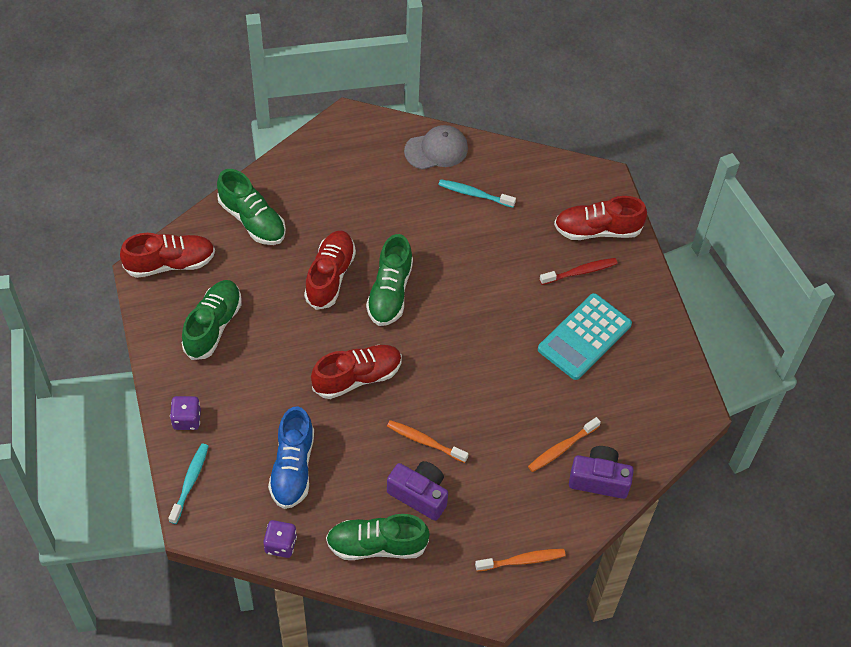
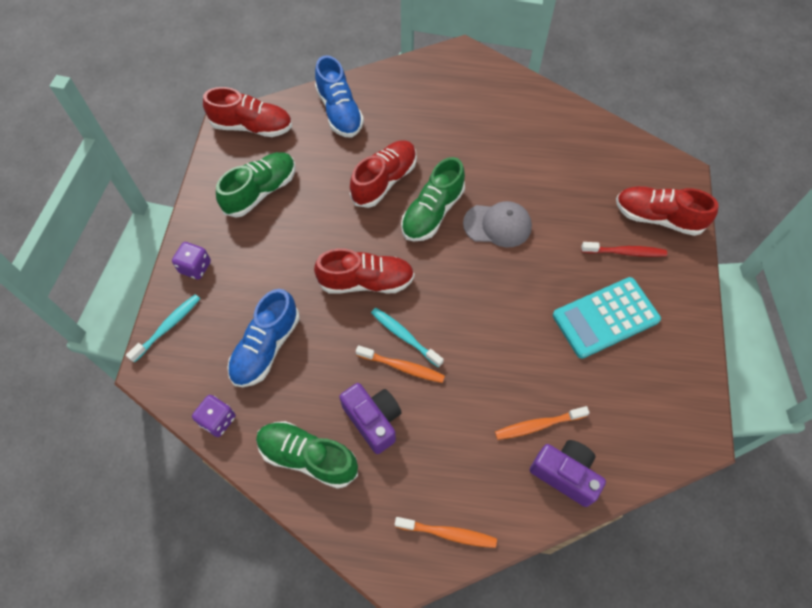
camera: 25 degrees right, 5 degrees up
(252, 220) = (339, 112): green shoe -> blue shoe
(425, 441) = (402, 367): orange toothbrush -> orange toothbrush turned 150 degrees clockwise
(436, 150) = (530, 100): grey cap -> grey cap (497, 225)
(474, 194) = (549, 149): turquoise toothbrush -> turquoise toothbrush (404, 336)

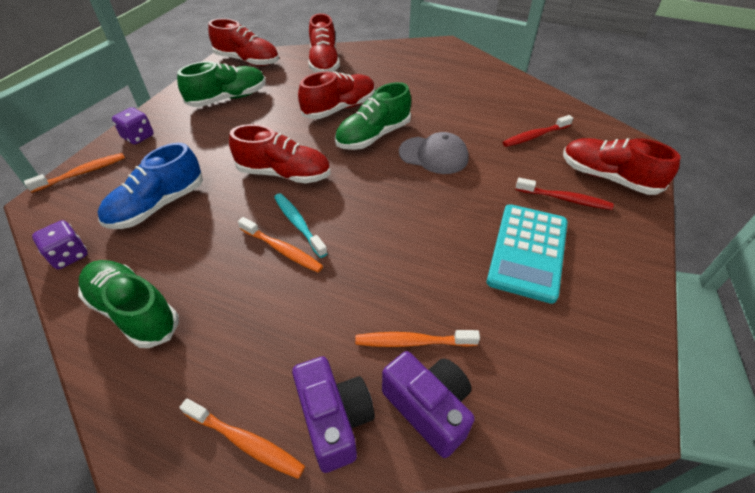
camera: 15 degrees right, 15 degrees down
(168, 327) = (82, 173): turquoise toothbrush -> orange toothbrush
(339, 112) = (324, 62): blue shoe -> red shoe
(373, 420) = (224, 292): purple camera -> purple camera (334, 420)
(584, 178) = (534, 136): none -> red toothbrush
(605, 318) = (528, 252): turquoise calculator -> turquoise calculator turned 60 degrees counterclockwise

